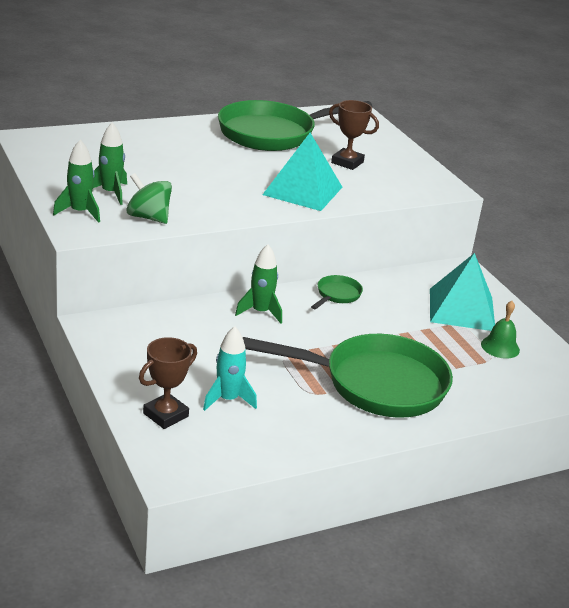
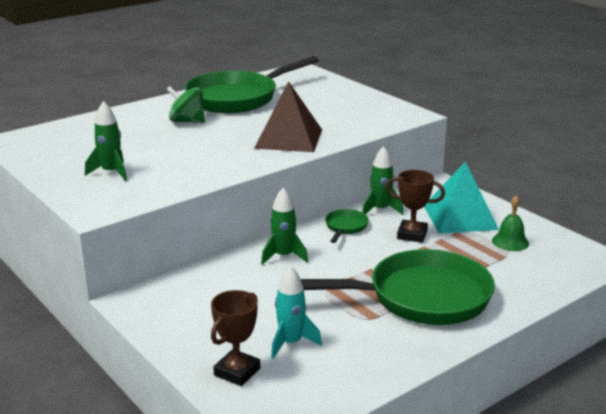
camera: 10 degrees left, 5 degrees down
(80, 212) = (88, 194): green rocket -> green rocket (380, 210)
(148, 217) = (157, 186): green spinning top -> green spinning top (187, 121)
(302, 191) = (288, 138): turquoise pyramid -> brown pyramid
(347, 162) = (315, 109): brown trophy -> brown trophy (412, 235)

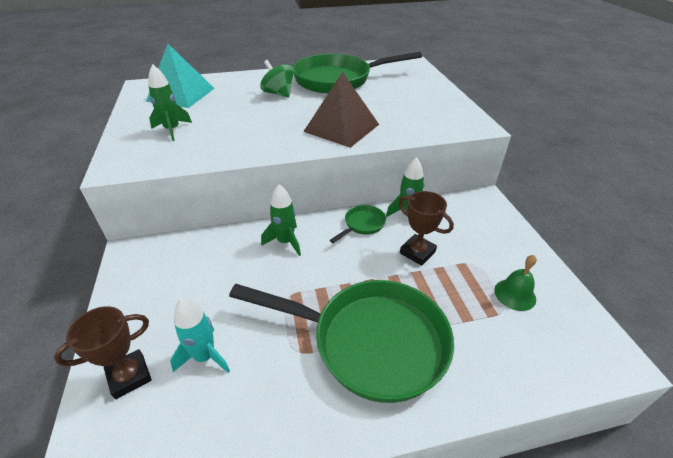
camera: 25 degrees right, 15 degrees up
(460, 217) = (479, 244): turquoise pyramid -> turquoise pyramid (181, 94)

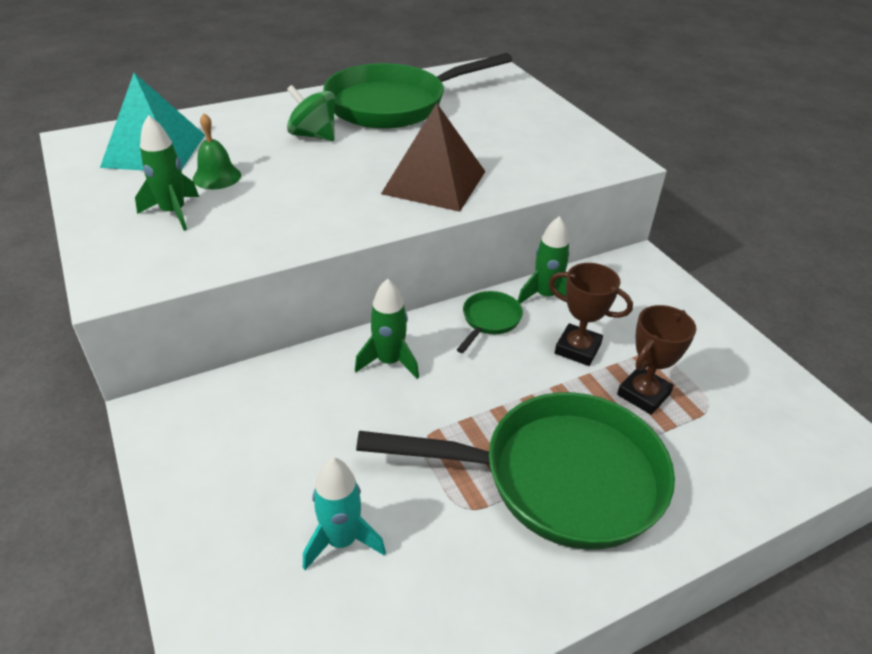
camera: 15 degrees left, 0 degrees up
(129, 376) = (243, 589): brown trophy -> brown trophy (643, 394)
(515, 294) = (717, 385): green bell -> green bell (217, 177)

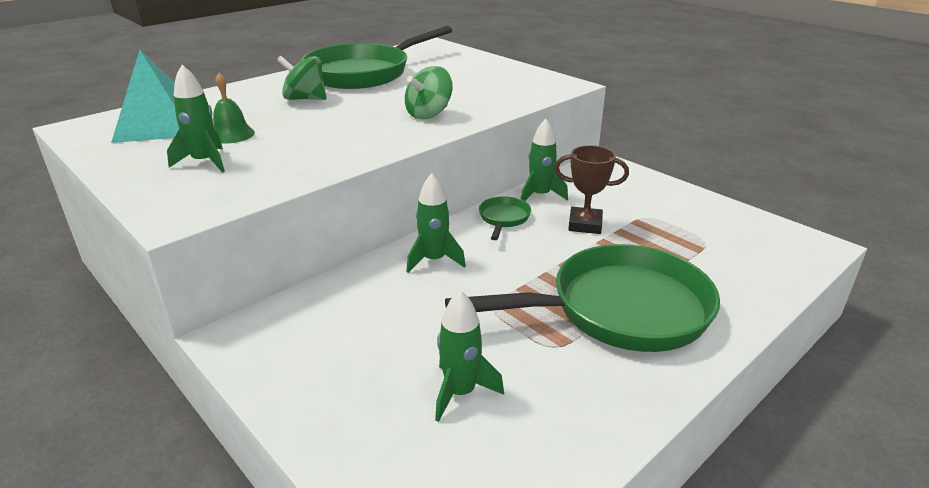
camera: 15 degrees left, 10 degrees down
(342, 540) = (460, 392): turquoise rocket -> green rocket
(434, 182) = (429, 114): brown pyramid -> green spinning top
(643, 394) = (652, 244): brown trophy -> none

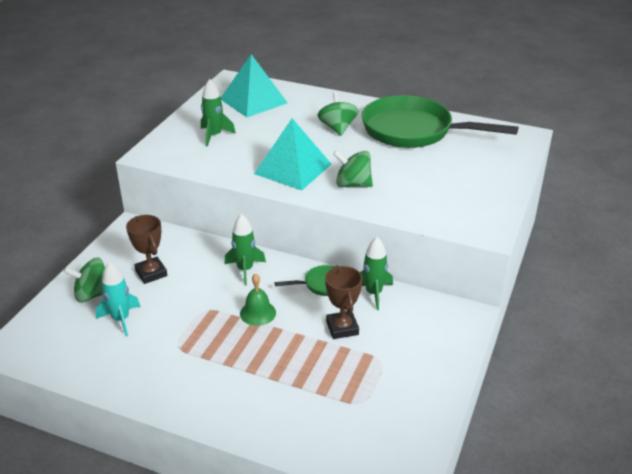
camera: 65 degrees right, 5 degrees up
(231, 134) = (258, 127): green bell -> green bell (258, 313)
(357, 134) = (293, 169): none -> turquoise pyramid
(370, 415) = (92, 294): none -> green spinning top
(371, 340) = (151, 273): none -> brown trophy
(460, 392) = (121, 320): green rocket -> turquoise rocket
(618, 310) = (232, 367): green pan -> none

